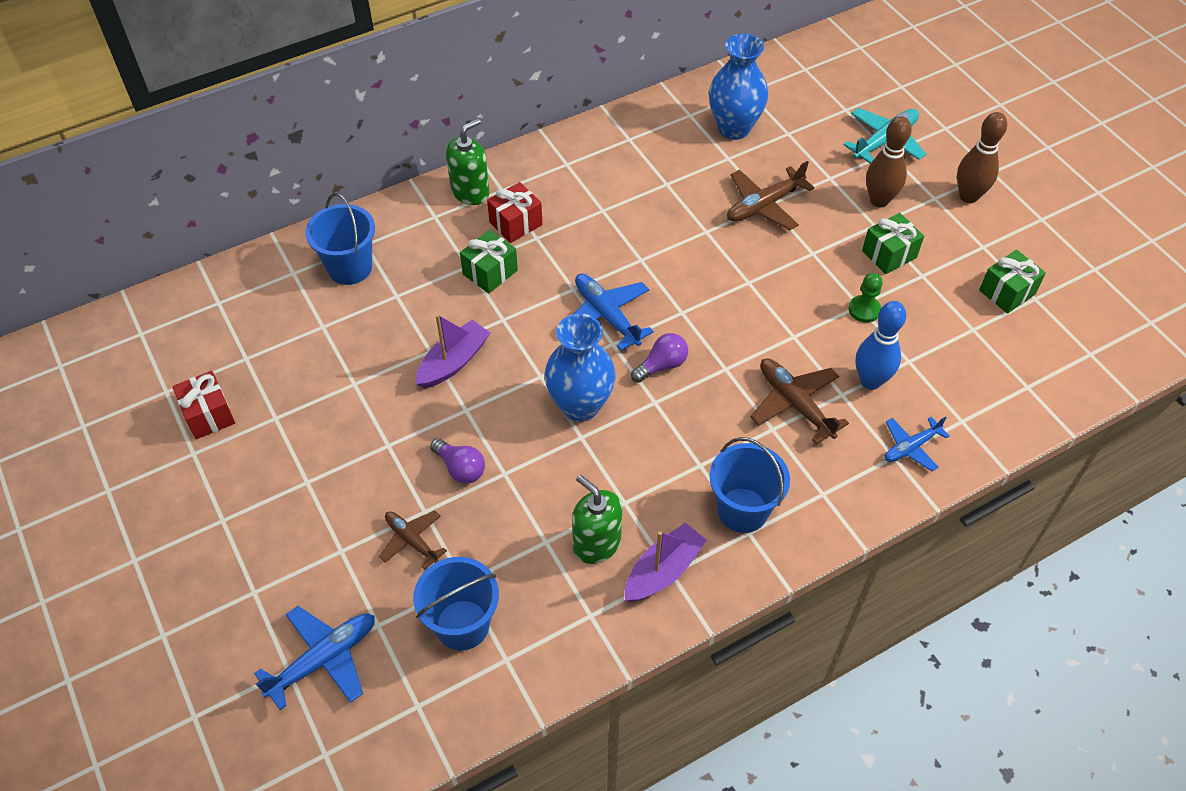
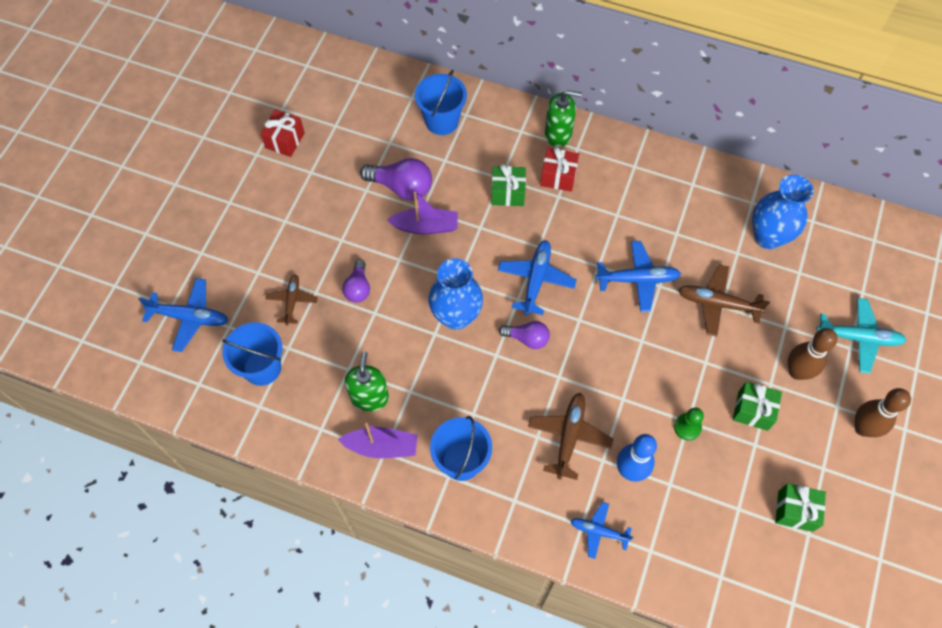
camera: 50 degrees right, 10 degrees up
(386, 351) = (401, 187): none -> purple light bulb
(684, 242) = (637, 279): none -> blue plane

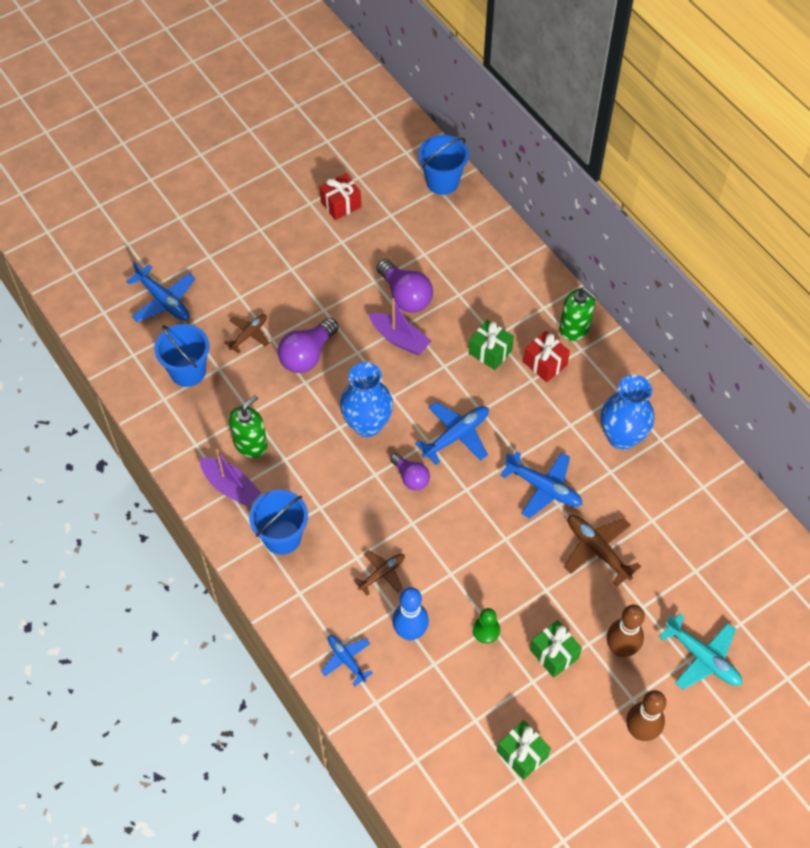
camera: 35 degrees right, 5 degrees down
(358, 288) = (307, 355): purple light bulb -> purple light bulb, size x1.59
(442, 121) = (482, 261): blue bucket -> blue bucket (442, 182)
(569, 436) = (382, 574): brown plane -> brown plane, size x0.65
(768, 237) = (692, 524): blue vase -> blue vase (621, 437)

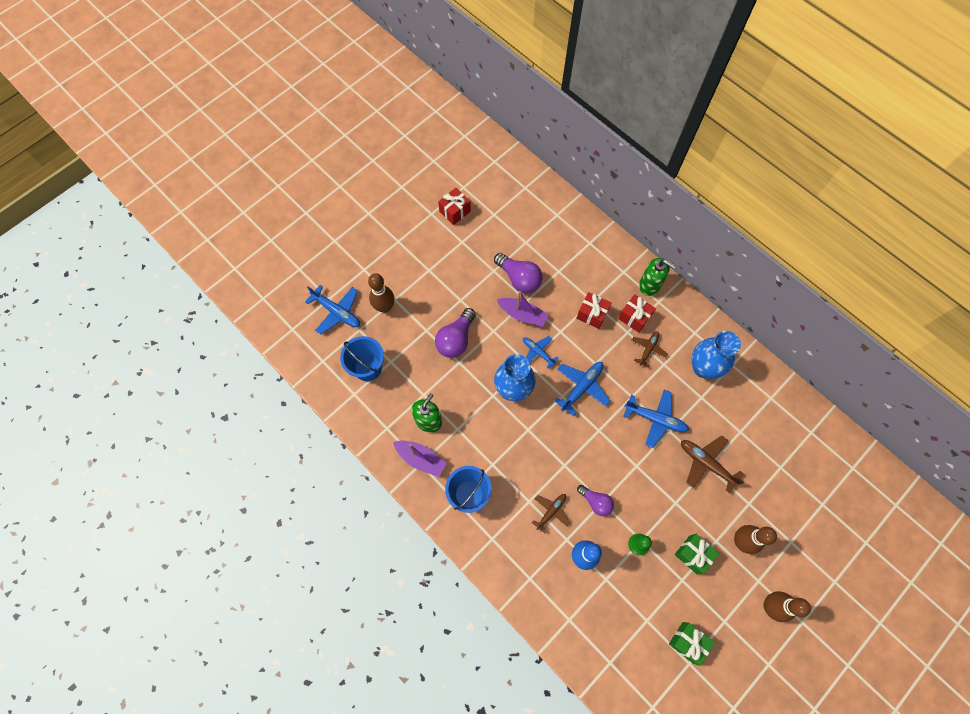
camera: 10 degrees left, 10 degrees up
(225, 304) = (384, 307): none -> brown bowling pin
(249, 335) = (408, 330): brown plane -> brown plane (648, 349)
(346, 660) = (539, 588): blue plane -> blue plane (538, 352)
(410, 477) = (555, 427): purple light bulb -> purple light bulb (595, 502)
(442, 182) = (526, 181): blue bucket -> none
(490, 352) = (592, 314): green gift -> red gift
(702, 658) = (801, 537): turquoise plane -> none

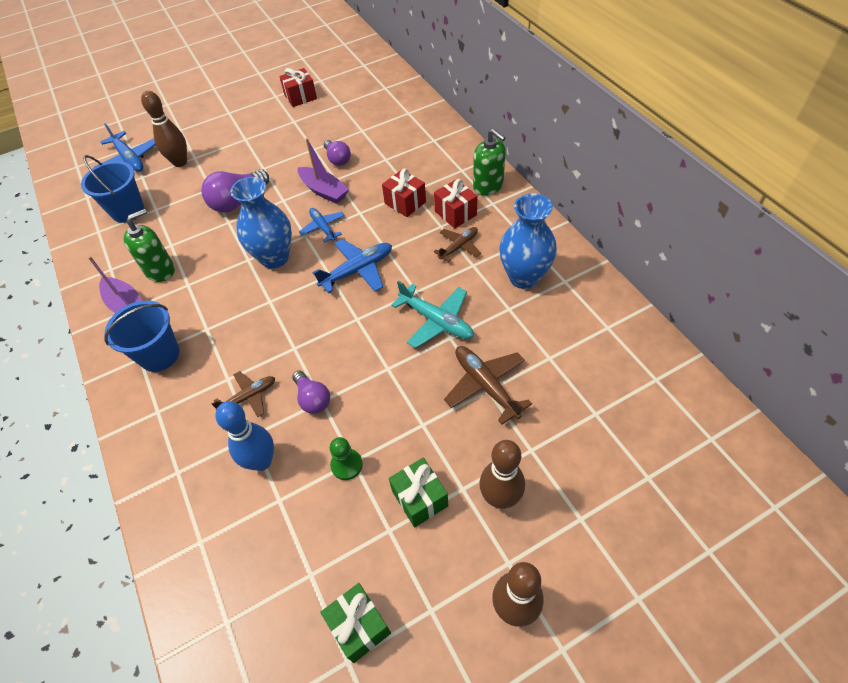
camera: 20 degrees right, 15 degrees down
(519, 279) = (337, 159): purple light bulb -> purple light bulb, size x0.63
(655, 419) = (436, 321): blue plane -> turquoise plane

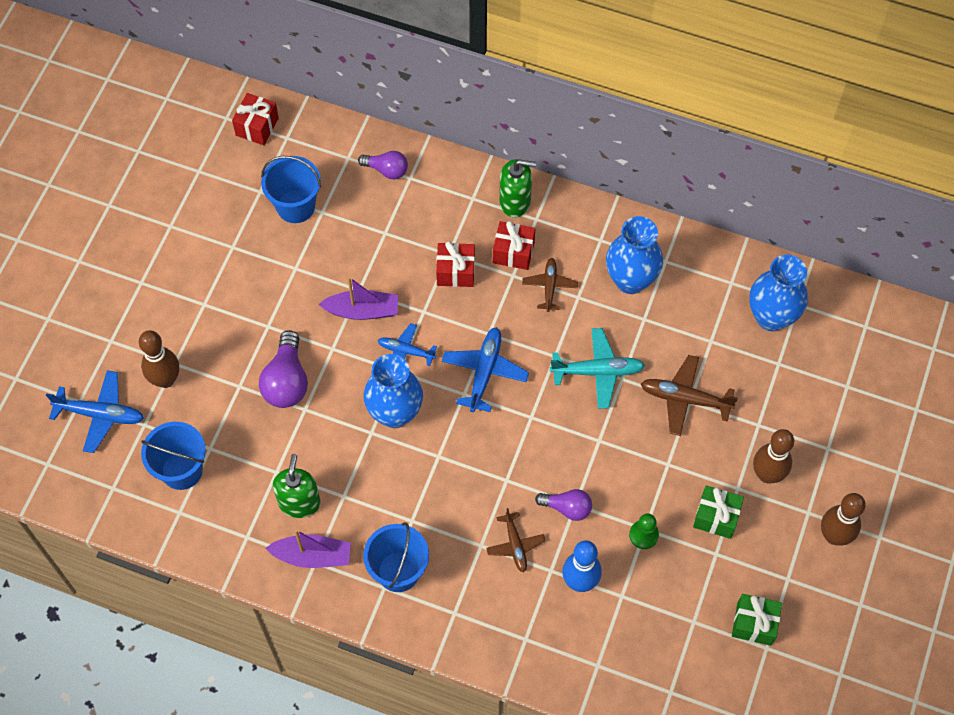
camera: 45 degrees left, 10 degrees up
(249, 397) = (515, 545): brown plane -> brown plane turned 150 degrees clockwise
(300, 97) = (202, 209): red gift -> red gift (257, 126)
(337, 159) = (336, 265): purple light bulb -> purple light bulb (386, 170)
(350, 120) = (295, 206): none -> blue bucket
(621, 373) = (771, 317): none -> blue vase

